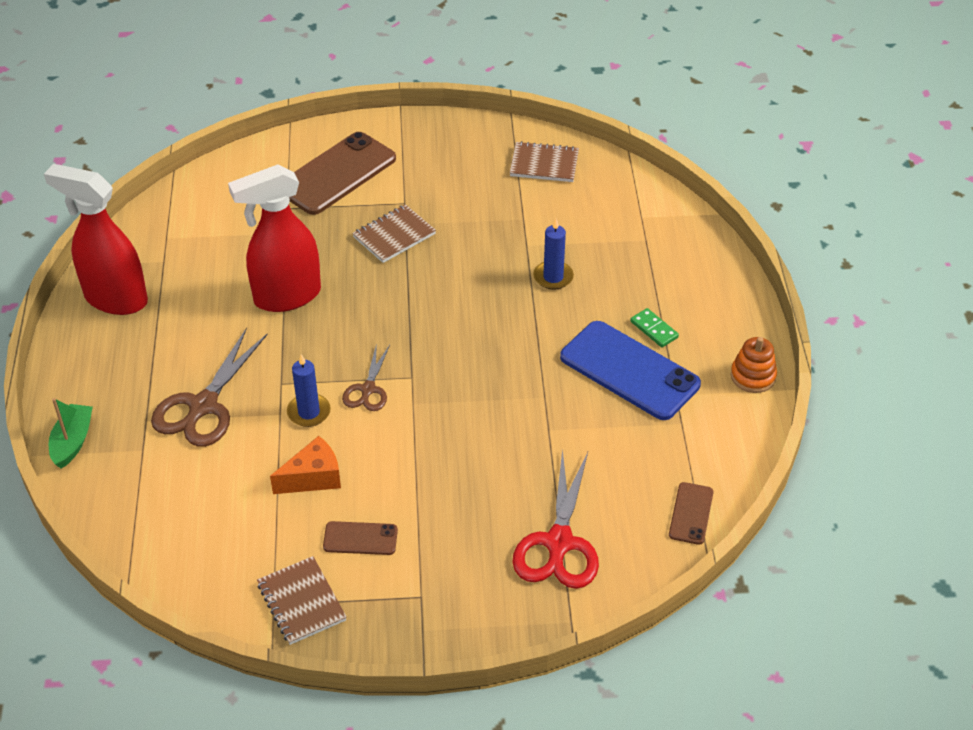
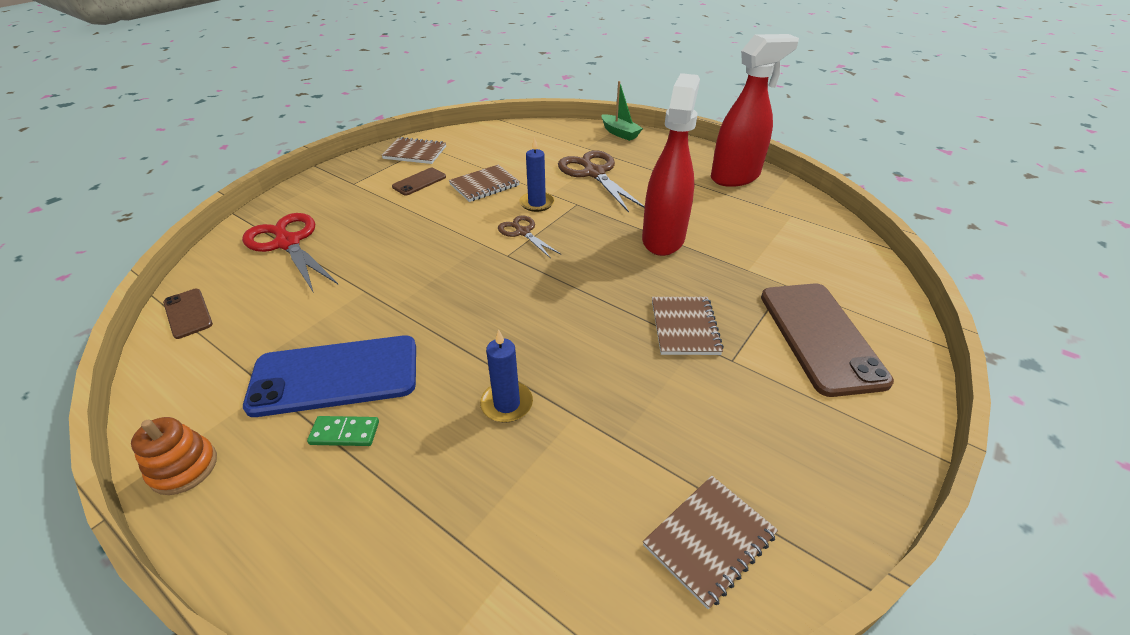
camera: 130 degrees right, 5 degrees down
(313, 477) = (484, 185): orange cheese -> brown notebook

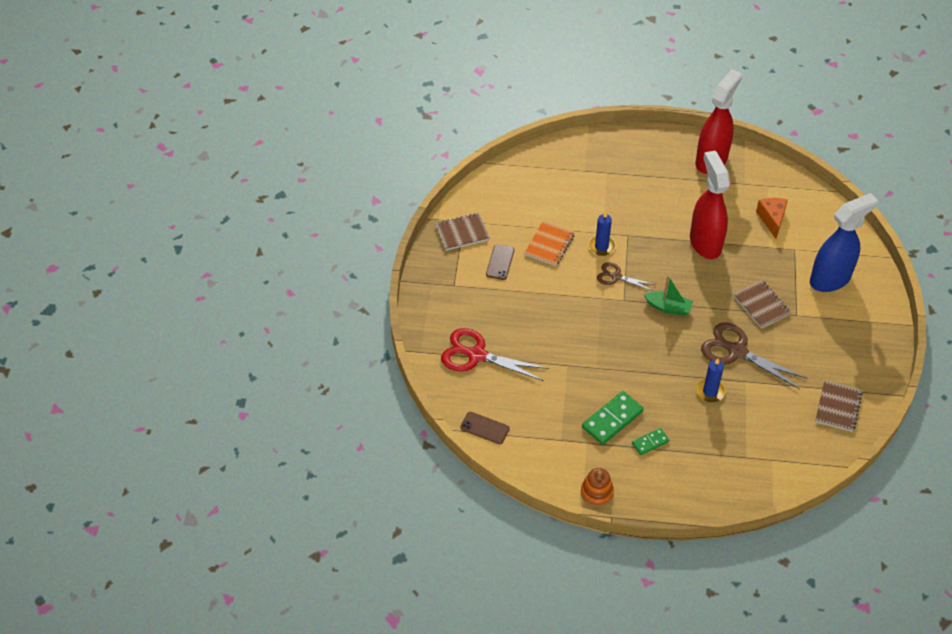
camera: 30 degrees left, 10 degrees up
(335, 376) = (612, 419): blue phone -> green domino
(484, 185) = (549, 245): brown notebook -> orange notebook
(594, 173) = (614, 198): brown scissors -> brown scissors (737, 352)
(620, 133) = (595, 141): green boat -> green boat (668, 307)
(773, 246) = (772, 219): none -> orange cheese
(820, 337) = (830, 279): brown phone -> blue spray bottle

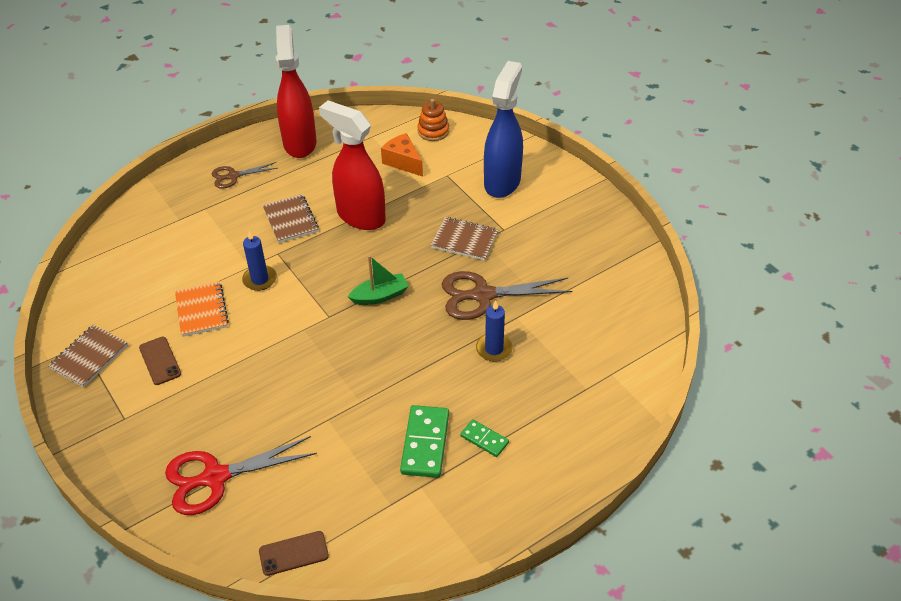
camera: 40 degrees left, 5 degrees down
(596, 492) = (480, 534): orange stacking toy -> orange stacking toy (433, 131)
(616, 277) = (301, 299): brown scissors -> brown scissors (233, 176)
(650, 442) = (484, 439): green domino -> green domino turned 75 degrees counterclockwise
(838, 407) = (618, 286): brown notebook -> brown notebook (290, 220)

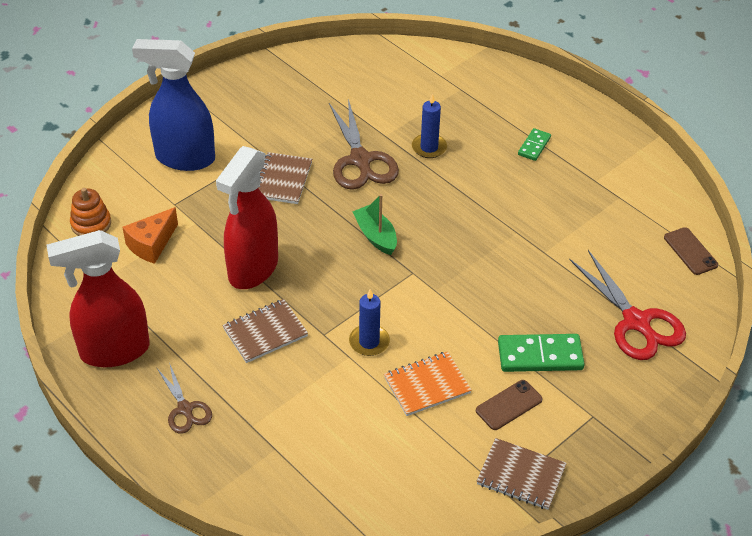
camera: 100 degrees left, 0 degrees up
(425, 443) = (550, 182): green domino -> green domino (540, 355)

